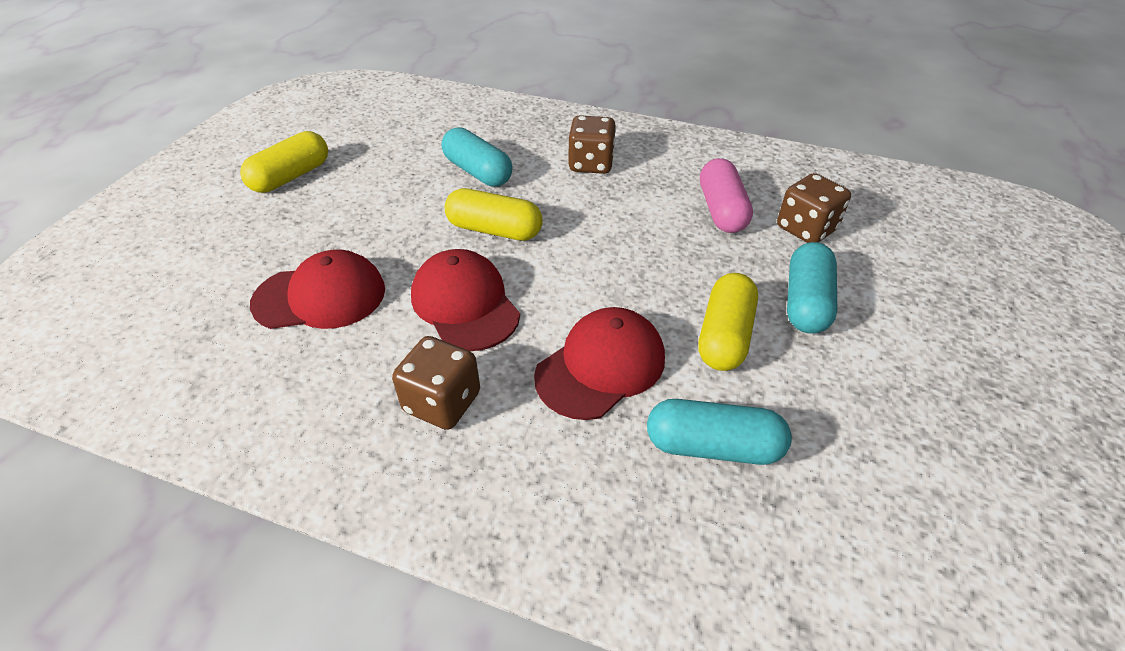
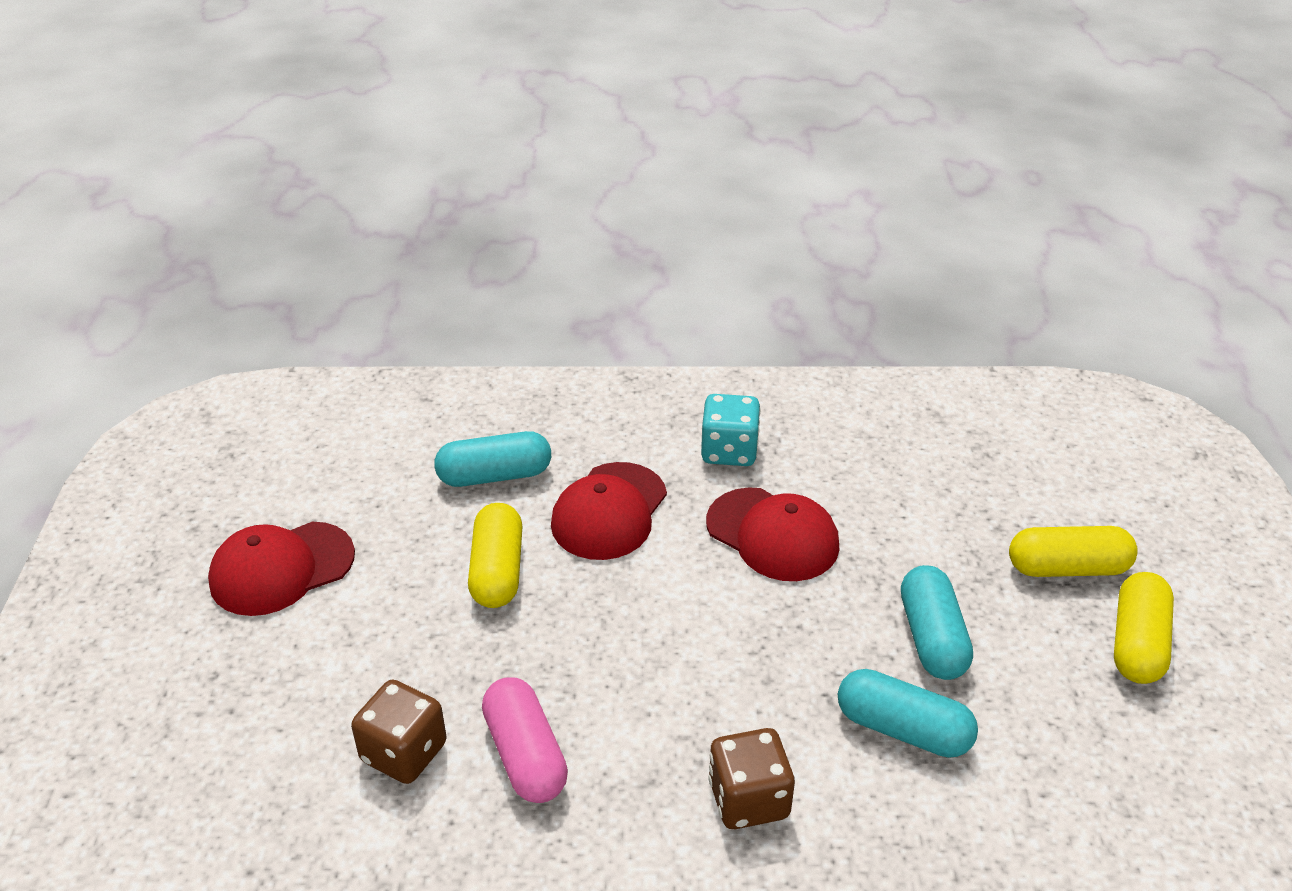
camera: 160 degrees right, 5 degrees down
(320, 296) = (919, 504): red cap -> red cap (281, 569)
(442, 402) = (729, 451): brown dice -> turquoise dice
(494, 230) = (807, 633): yellow capsule -> yellow capsule (1067, 568)
(806, 302) = (410, 634): turquoise capsule -> turquoise capsule (932, 638)

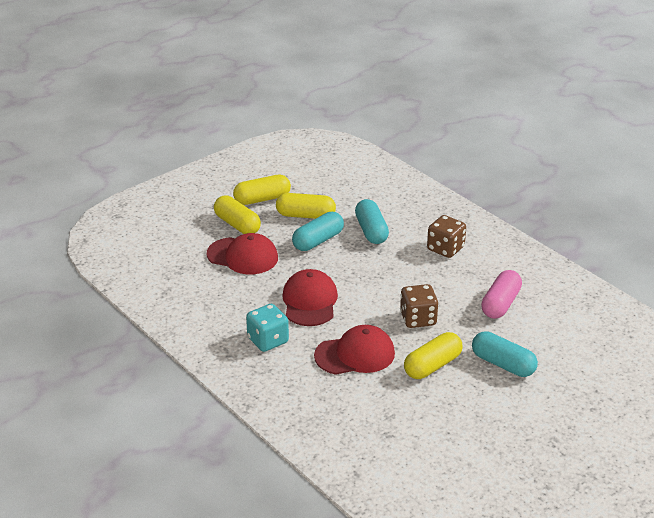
camera: 130 degrees left, 5 degrees down
(281, 569) = (523, 434): red cap -> red cap (243, 256)
(404, 752) = (542, 332): brown dice -> brown dice (418, 319)
(495, 476) = (379, 405): turquoise capsule -> turquoise capsule (503, 364)
(1031, 669) = (305, 215): none -> yellow capsule

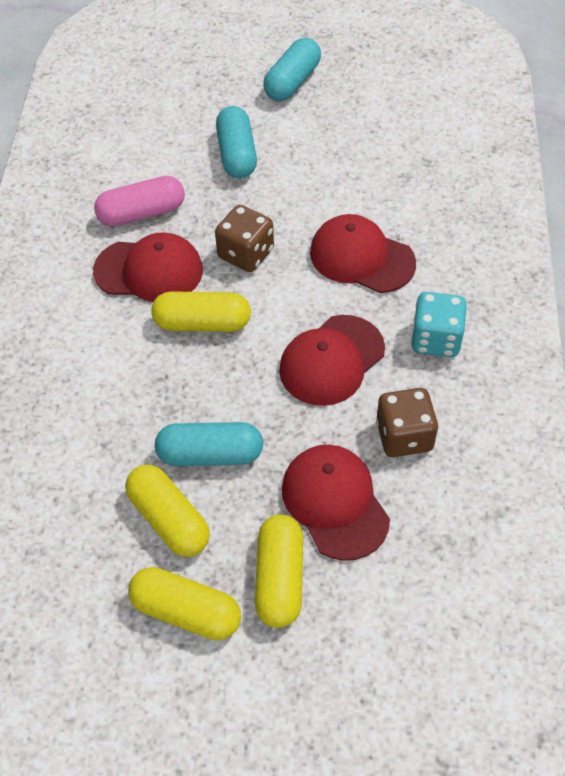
camera: 135 degrees left, 20 degrees up
(371, 231) = (126, 419): turquoise capsule -> turquoise capsule (292, 82)
(432, 366) = (302, 195): yellow capsule -> yellow capsule (202, 323)
(445, 249) = (86, 323): brown dice -> brown dice (404, 436)
(453, 283) = (149, 271): none -> red cap

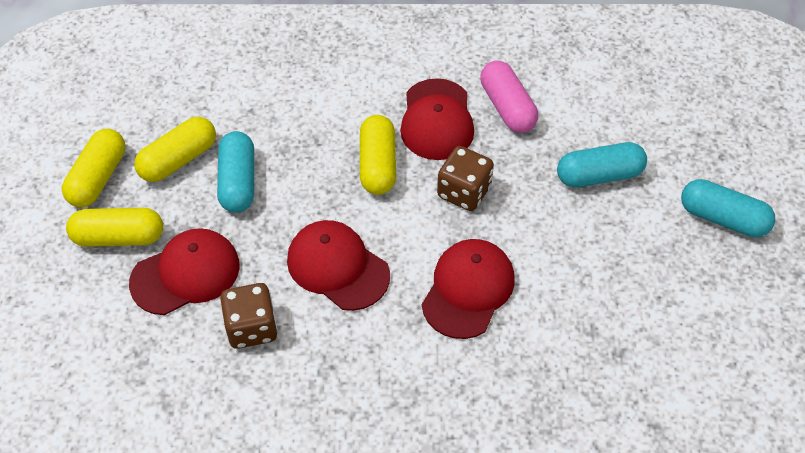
camera: 85 degrees right, 0 degrees up
(436, 339) = (365, 356): turquoise dice -> none

